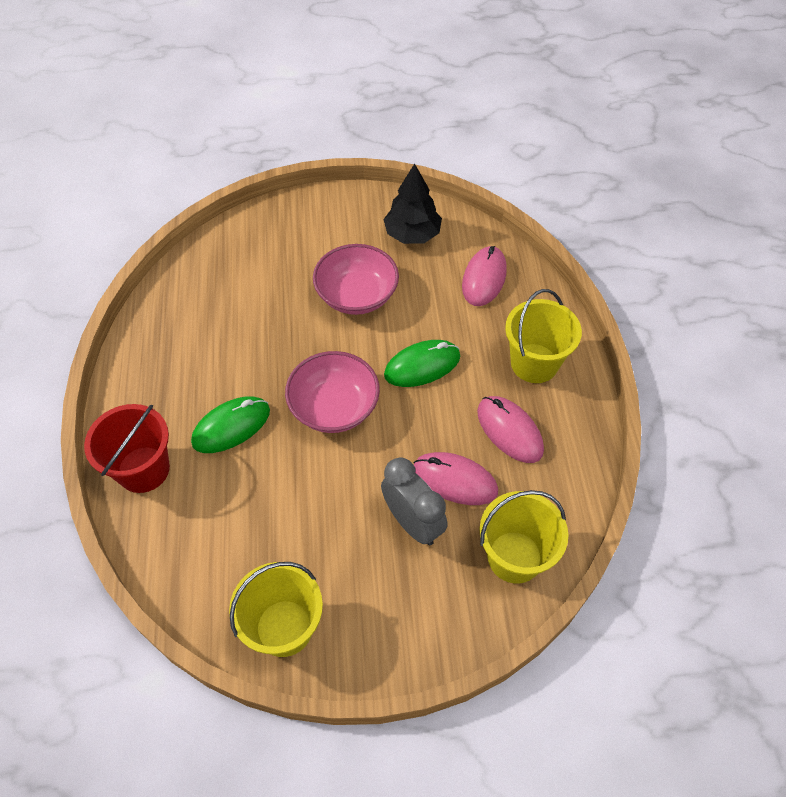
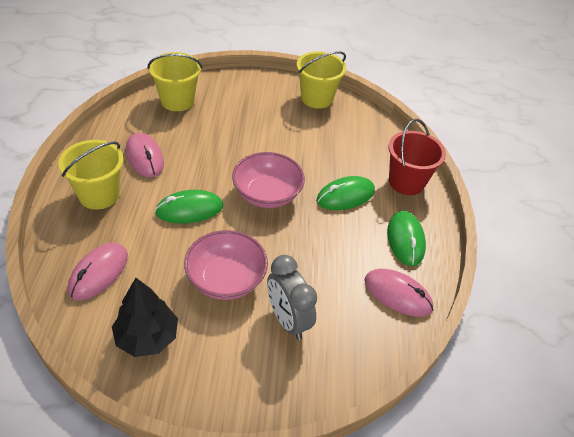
camera: 175 degrees left, 10 degrees down
(157, 378) = (405, 240): none -> green mouse
(413, 522) = (231, 125): grey clock -> grey clock (287, 320)
(455, 480) = (196, 139): pink mouse -> pink mouse (397, 294)

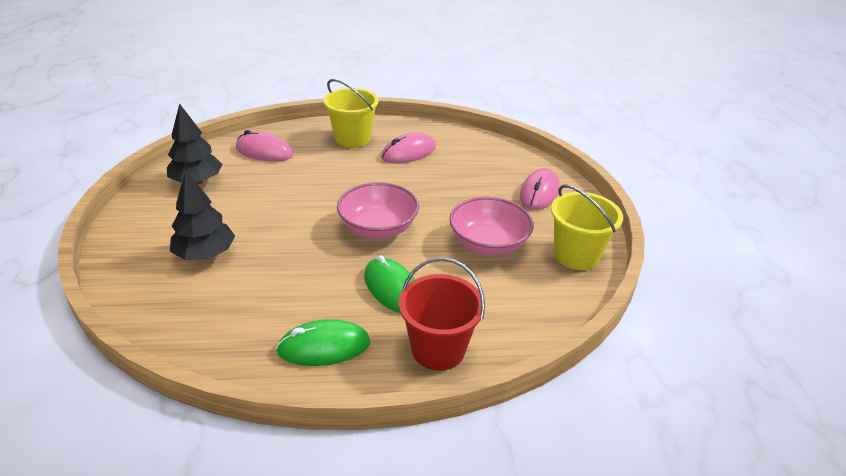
camera: 85 degrees right, 10 degrees down
(177, 101) = (504, 158): yellow bucket -> none
(189, 209) = (344, 184): green mouse -> none
(226, 279) = (257, 213): pink bowl -> pink bowl (488, 244)
(287, 320) = (205, 254): grey clock -> black tree
(397, 294) = (233, 338): pink mouse -> pink mouse (539, 192)

